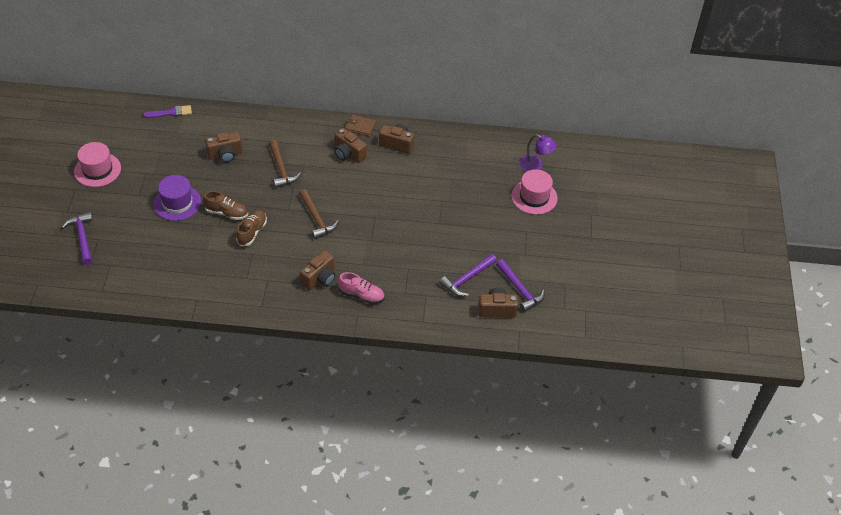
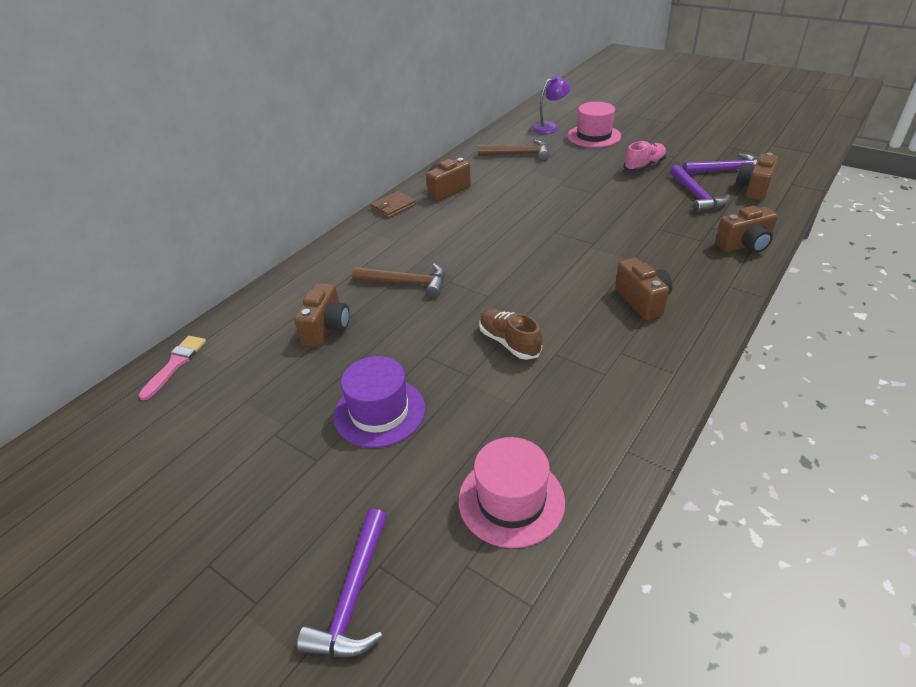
camera: 55 degrees left, 10 degrees down
(82, 237) = (353, 595): purple hammer -> purple hammer turned 90 degrees counterclockwise
(97, 170) = (195, 507): pink hat -> pink hat (511, 500)
(171, 113) = (175, 364): purple brush -> pink brush
(227, 213) = (449, 359): brown shoe -> none
(316, 219) = (525, 276): brown hammer -> brown hammer (518, 154)
(348, 154) = (430, 225): brown camera -> brown camera (744, 245)
(361, 295) = (691, 273): pink shoe -> pink shoe (644, 166)

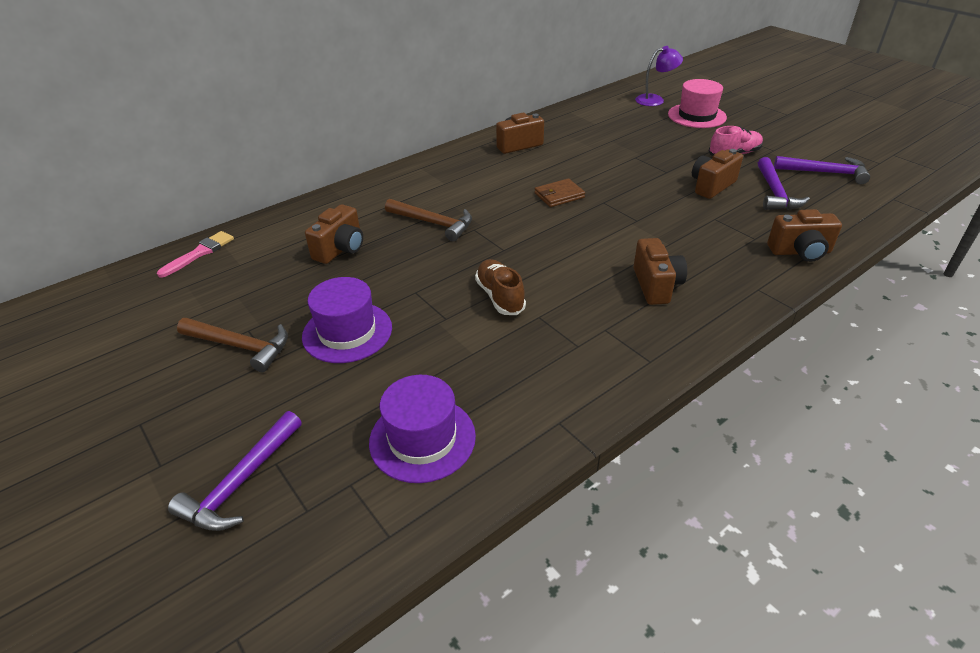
camera: 15 degrees right, 0 degrees up
(393, 207) = (459, 151): brown wallet -> brown wallet (559, 195)
(511, 500) = (422, 439): pink hat -> purple hat
(518, 154) = (608, 122): brown hammer -> brown hammer (240, 346)
(754, 189) = (845, 197): brown camera -> brown camera (711, 186)

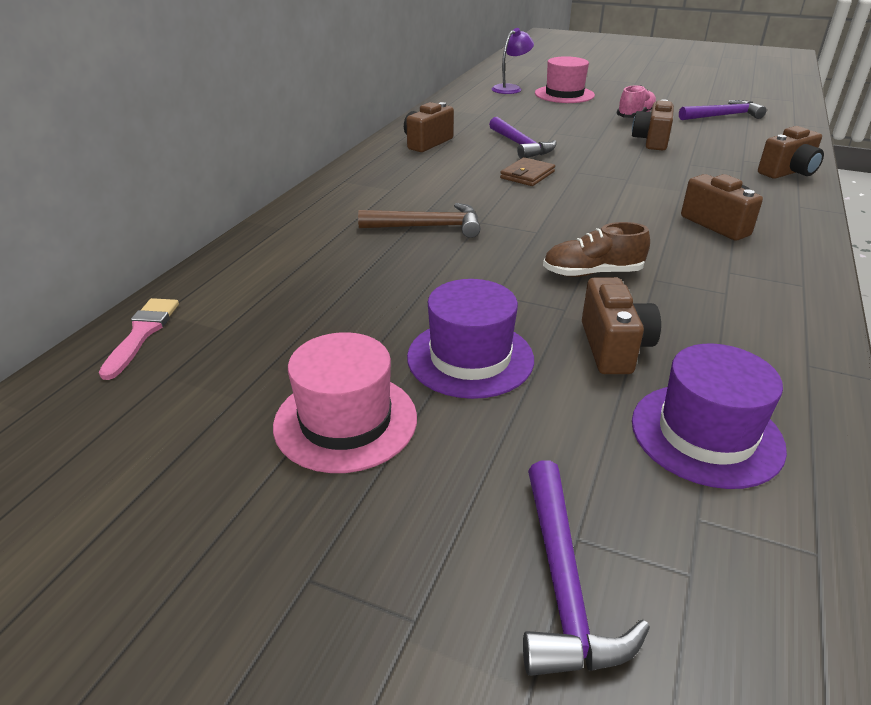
camera: 30 degrees left, 5 degrees down
(240, 346) = (345, 421): brown hammer -> pink hat
(340, 249) = (347, 277): brown camera -> brown camera (614, 347)
(500, 296) = (592, 273): brown shoe -> brown shoe turned 45 degrees counterclockwise
(774, 193) = (707, 136): purple hammer -> purple hammer (520, 145)

